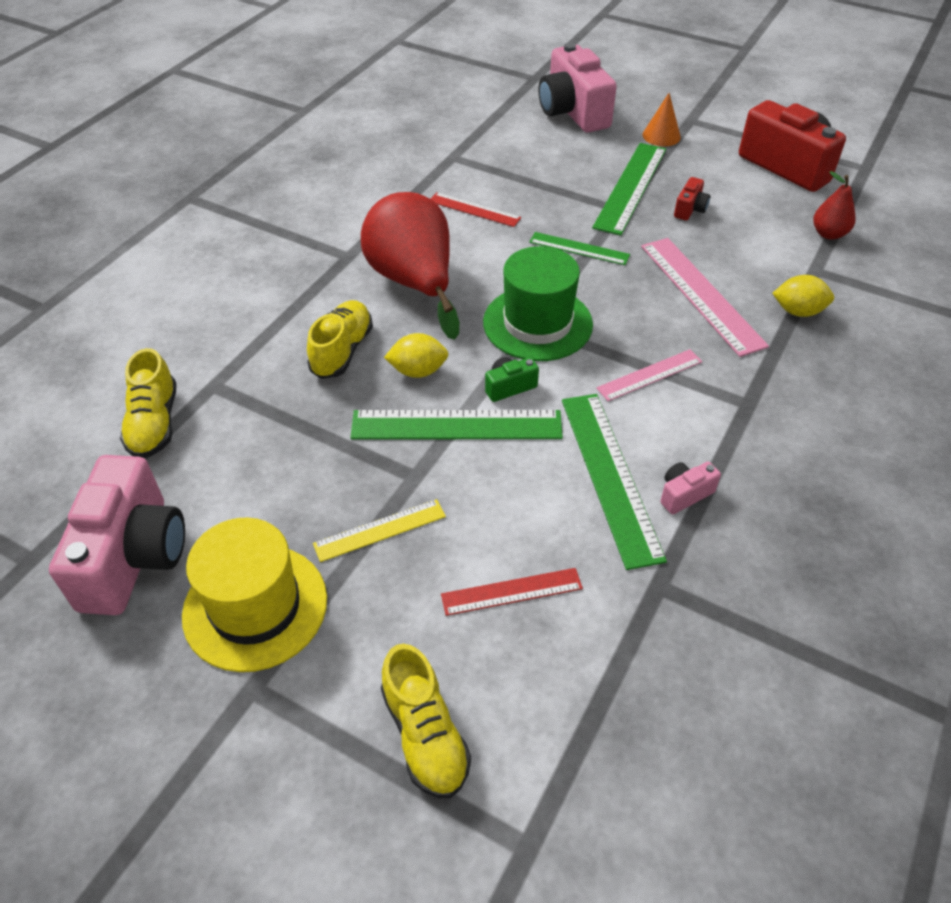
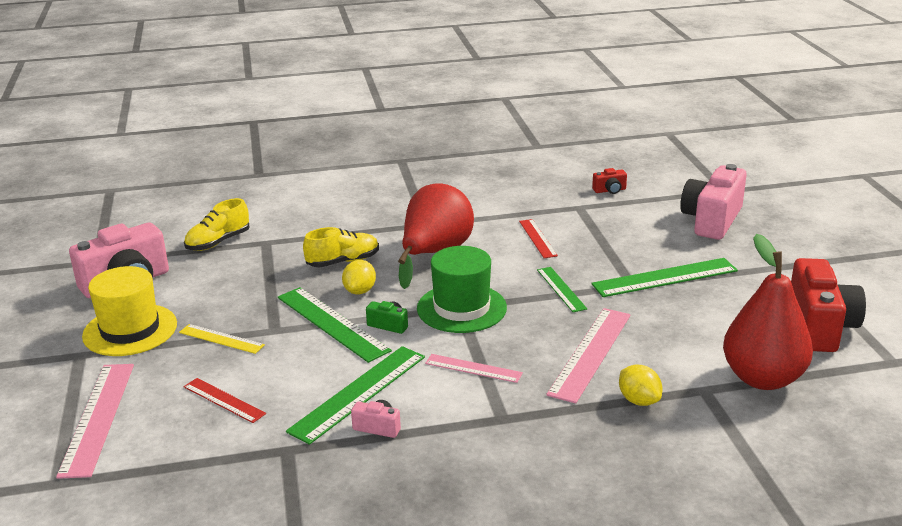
camera: 50 degrees right, 20 degrees down
(418, 371) = (360, 291): yellow lemon -> yellow lemon turned 60 degrees clockwise
(425, 735) = (98, 418): yellow shoe -> pink ruler
(661, 136) = (752, 262): orange cone -> none
(690, 209) = (682, 310): red camera -> red camera (610, 190)
(828, 234) = (762, 378): red pear -> red pear, size x2.12

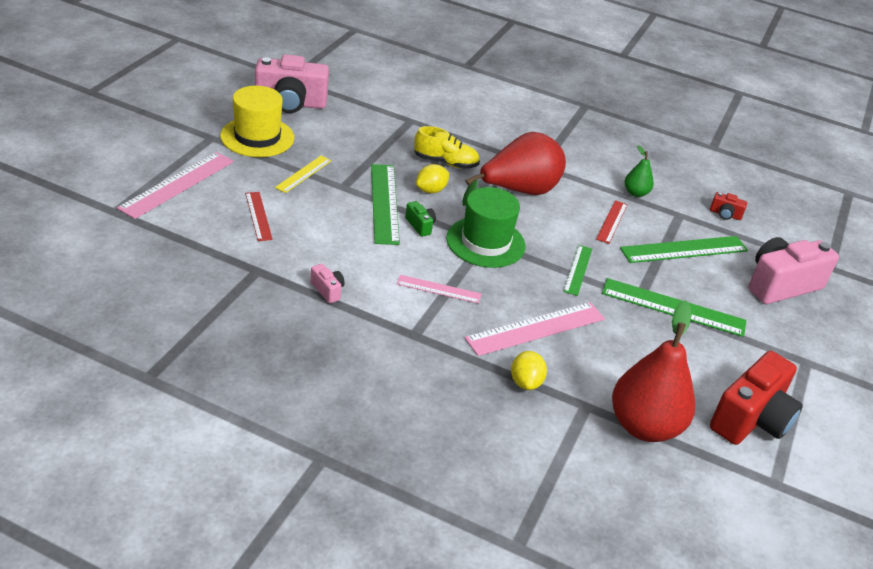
camera: 30 degrees right, 10 degrees up
(218, 242) = (380, 104): yellow shoe -> none
(221, 339) = (303, 174): yellow ruler -> yellow ruler turned 60 degrees clockwise
(358, 393) = (343, 260): green ruler -> green ruler (684, 249)
(473, 368) = (439, 289): pink ruler -> pink ruler turned 45 degrees counterclockwise
(527, 207) = (635, 193): none -> green pear

